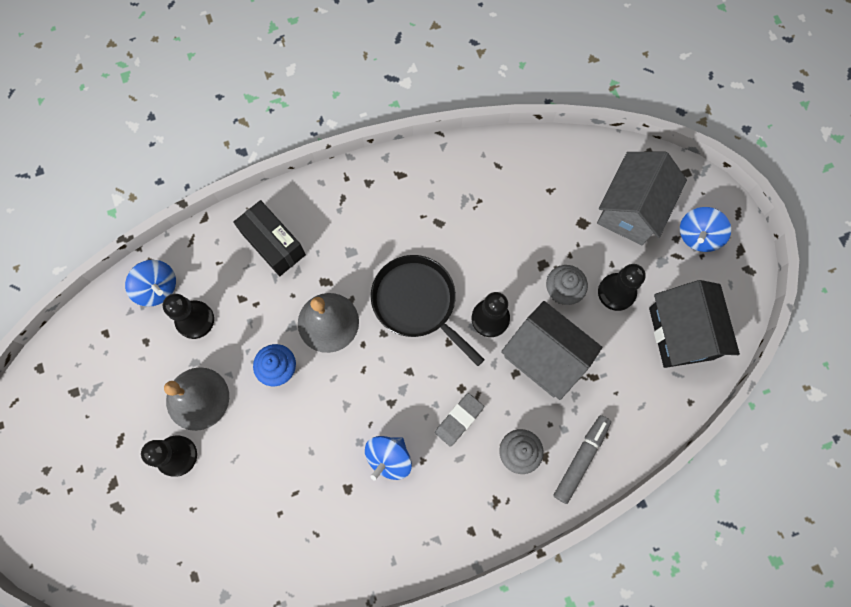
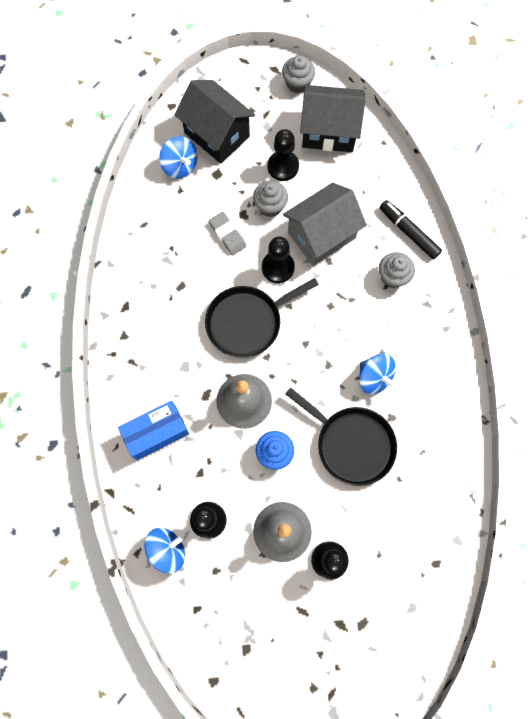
camera: 75 degrees left, 0 degrees up
(273, 244) = (156, 433): black box -> blue box
(307, 450) = (351, 444): none -> black pan
(459, 420) = (356, 314): grey eraser -> grey eraser (227, 235)
(581, 459) = (408, 232): grey marker -> black marker
(631, 210) = (217, 135): grey house -> black house
(697, 236) = (254, 94): blue spinning top -> blue spinning top (180, 166)
(731, 281) = (297, 83): none -> grey cupcake

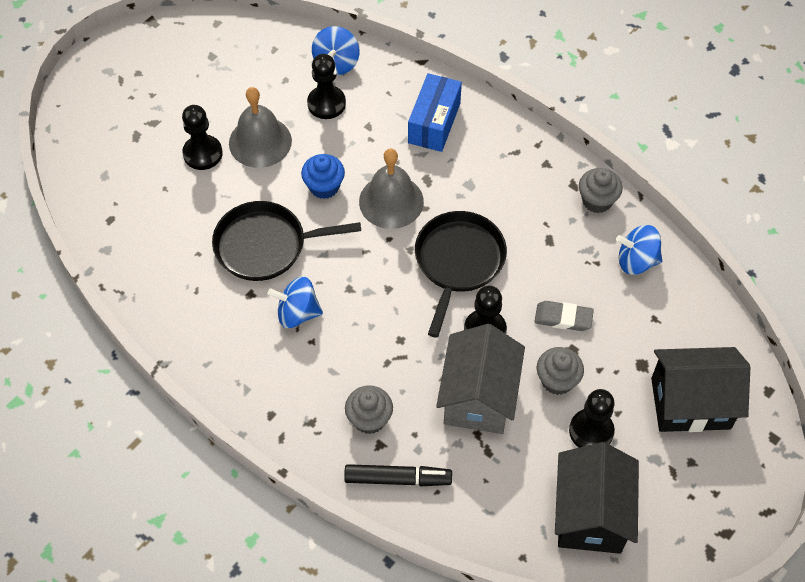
camera: 135 degrees right, 15 degrees down
(180, 166) = (683, 340): blue spinning top -> blue spinning top (636, 261)
(297, 83) = (684, 539): grey cupcake -> grey cupcake (597, 200)
(329, 131) = (590, 514): black house -> black house turned 45 degrees counterclockwise

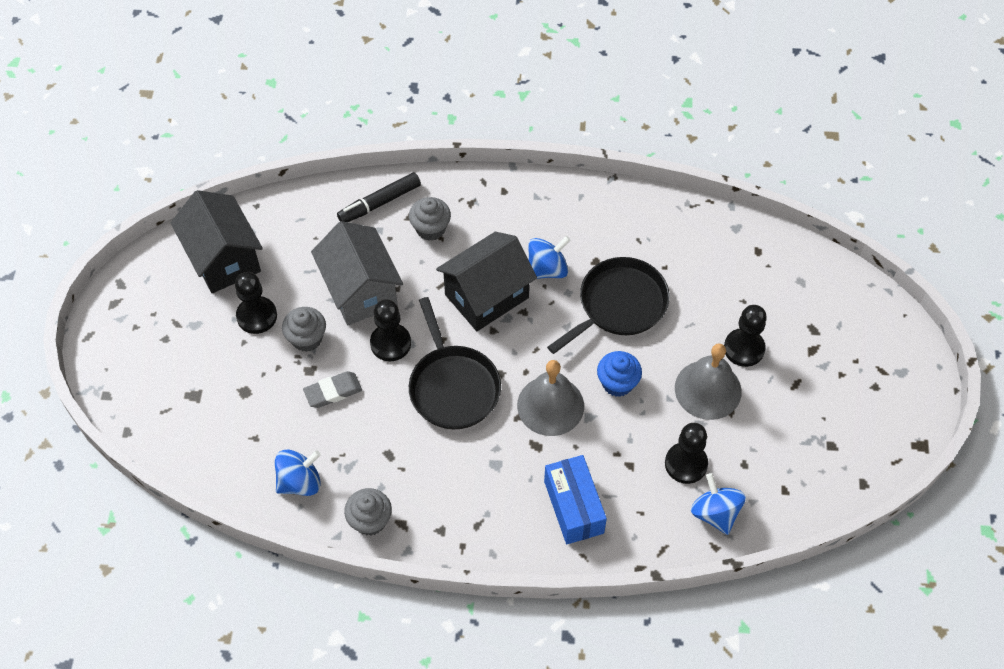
camera: 145 degrees right, 0 degrees up
(690, 403) = (188, 383): black house -> black house (487, 296)

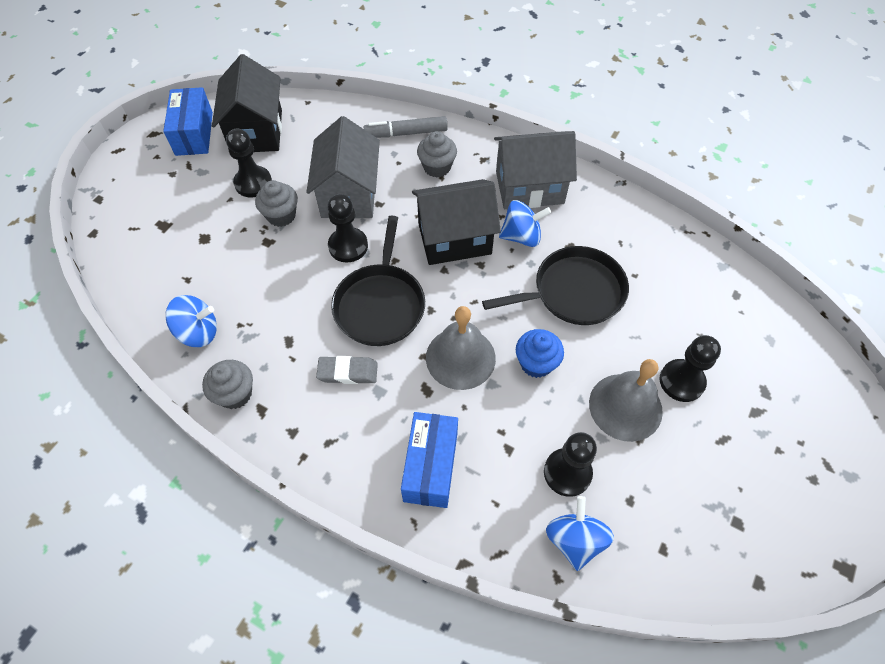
camera: 25 degrees right, 0 degrees up
(158, 286) = (194, 133): none -> blue box
(333, 391) = (275, 267): grey eraser -> grey eraser (348, 372)
(379, 203) = (406, 133): black marker -> grey marker
(530, 216) = (529, 187): none -> grey house

